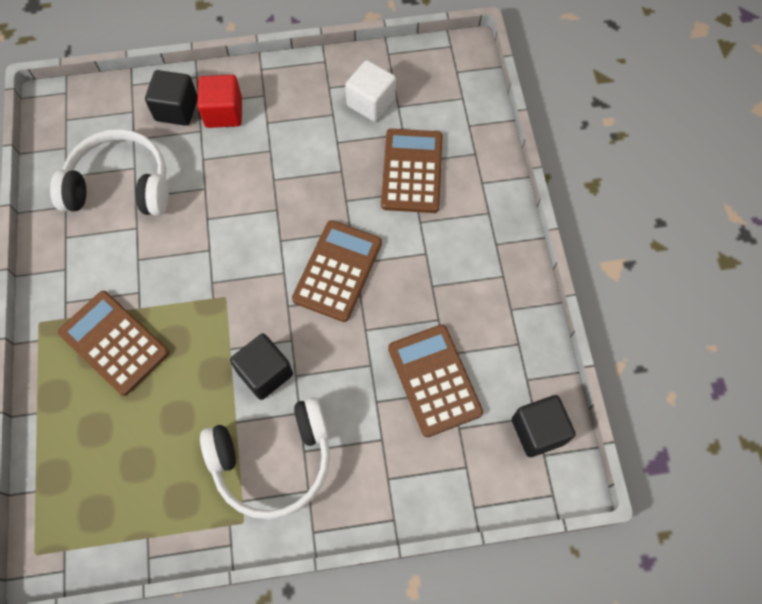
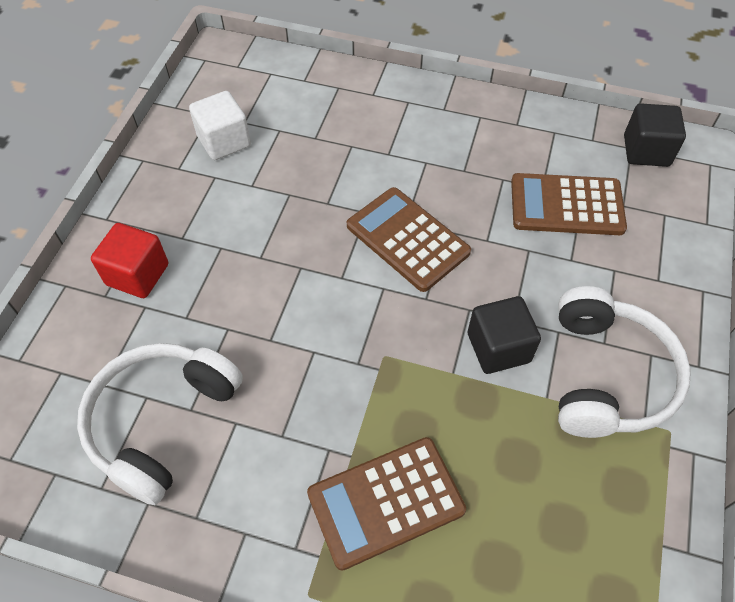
camera: 65 degrees left, 10 degrees down
(176, 109) = (95, 321): black cube -> none
(411, 171) = (327, 139): brown calculator -> none

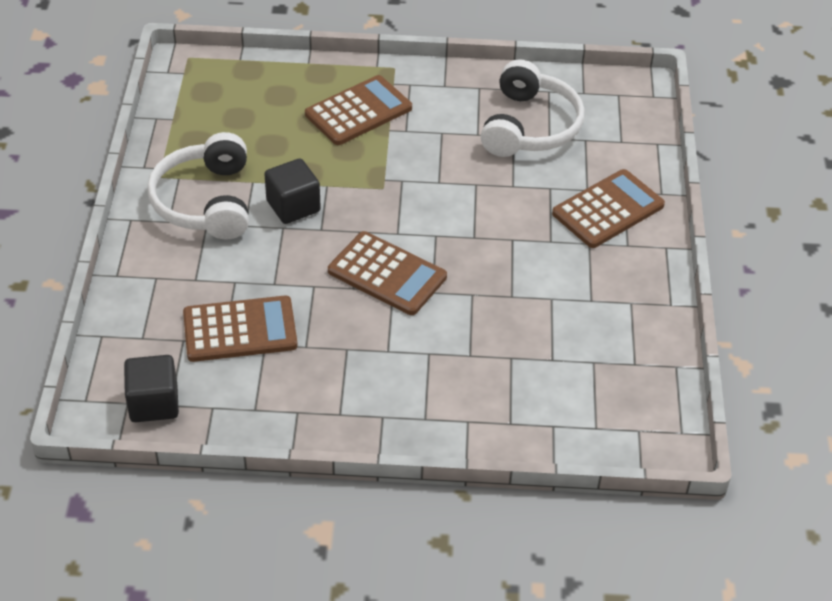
camera: 165 degrees right, 10 degrees down
(137, 274) = (608, 209): red cube -> brown calculator
(224, 141) = (602, 336): white cube -> none

